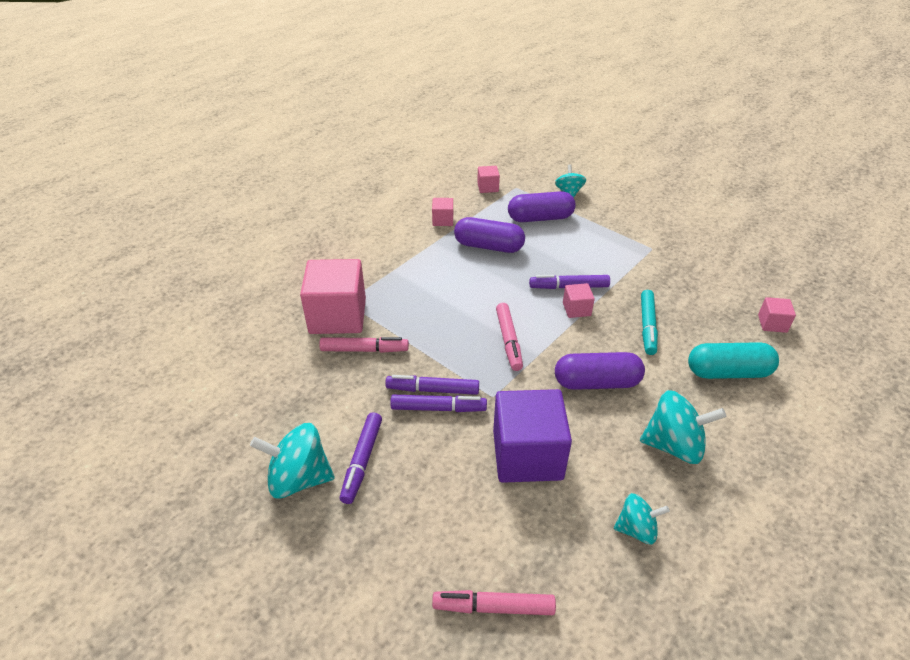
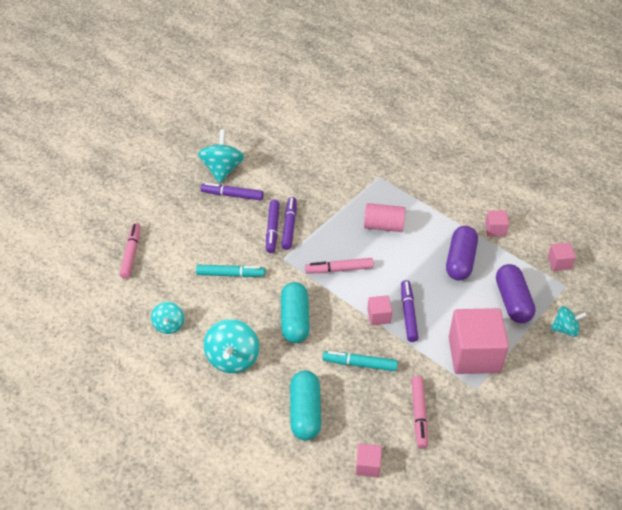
camera: 90 degrees right, 5 degrees up
(337, 316) = (362, 173): pink cube -> pink cube (474, 354)
(364, 350) = (328, 190): pink marker -> pink marker (419, 414)
(434, 300) = (383, 226): none -> pink cylinder
(527, 455) = (230, 274): purple cube -> turquoise marker
(596, 382) = (295, 320): purple capsule -> turquoise capsule

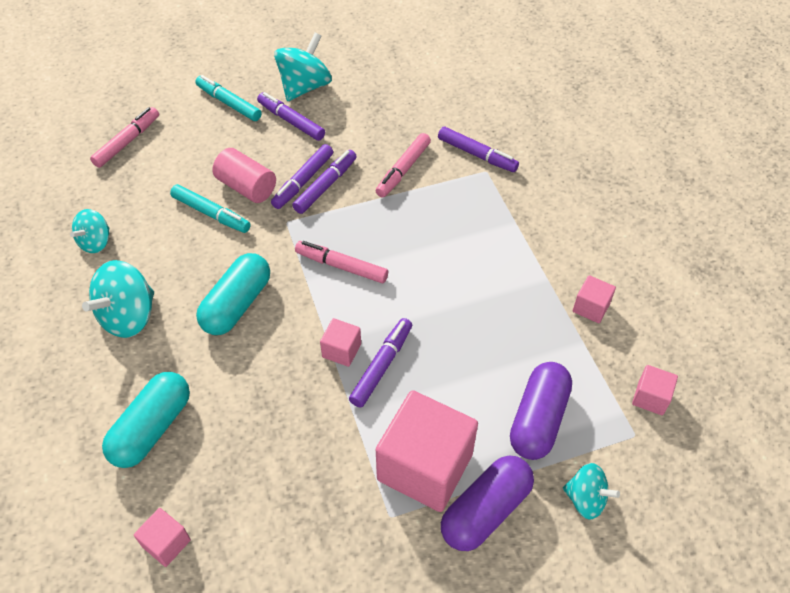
camera: 30 degrees right, 5 degrees up
(359, 364) = (267, 401): turquoise marker -> turquoise marker (229, 103)
(365, 169) = (477, 155): none -> purple marker
(383, 226) = (442, 236): pink cylinder -> pink cylinder (246, 187)
(419, 414) = (285, 510): pink marker -> pink marker (403, 170)
(460, 261) = (508, 328): purple capsule -> purple capsule (485, 511)

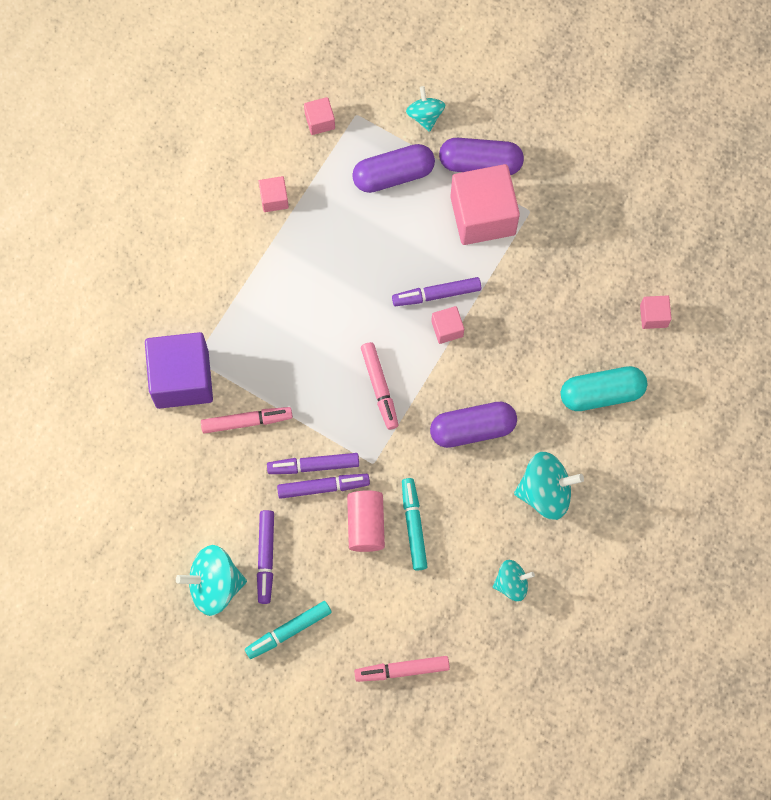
camera: 130 degrees left, 20 degrees up
(229, 103) = (288, 631): turquoise marker -> turquoise marker turned 60 degrees clockwise
(237, 304) = (472, 429): turquoise capsule -> purple capsule
(477, 155) = (182, 379): purple marker -> purple cube

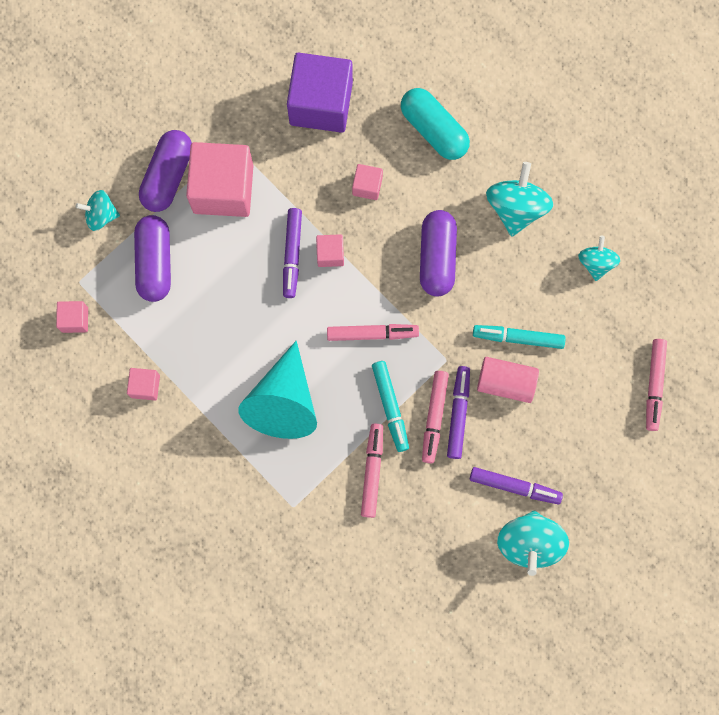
camera: 75 degrees left, 5 degrees up
(182, 379) = (310, 525): purple cube -> purple cube (321, 103)
(288, 631) = (592, 483): turquoise marker -> turquoise marker (390, 407)
(292, 324) = (283, 401): none -> turquoise cone
(313, 466) = (434, 417): purple marker -> pink marker
(601, 393) = (434, 129): turquoise capsule -> turquoise capsule turned 45 degrees counterclockwise
(653, 316) = (371, 61): pink cube -> pink cube (367, 186)

